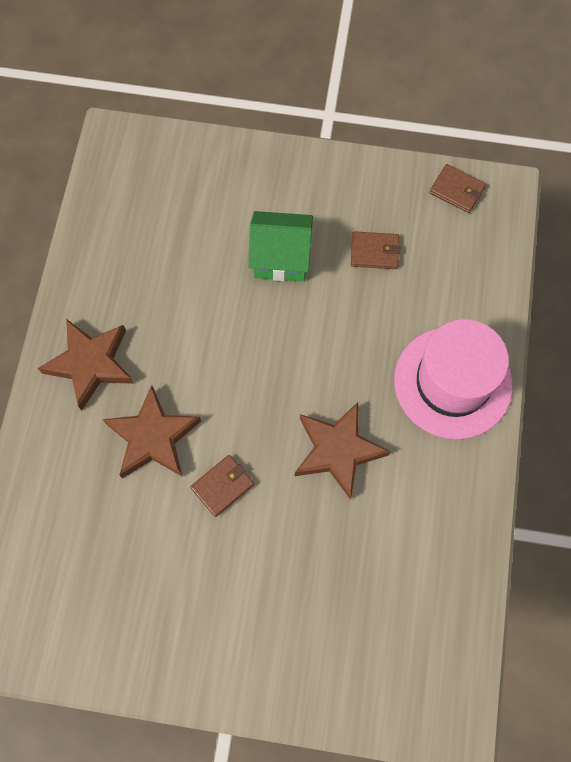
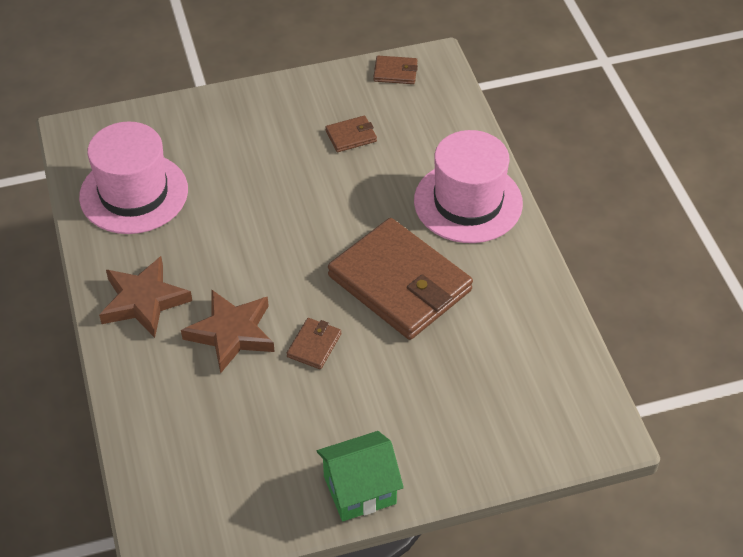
camera: 25 degrees left, 20 degrees down
(137, 234) = (134, 193): none -> pink hat
(281, 258) = (273, 167): green house -> green house (360, 490)
(337, 450) = (399, 283): brown star -> brown wallet

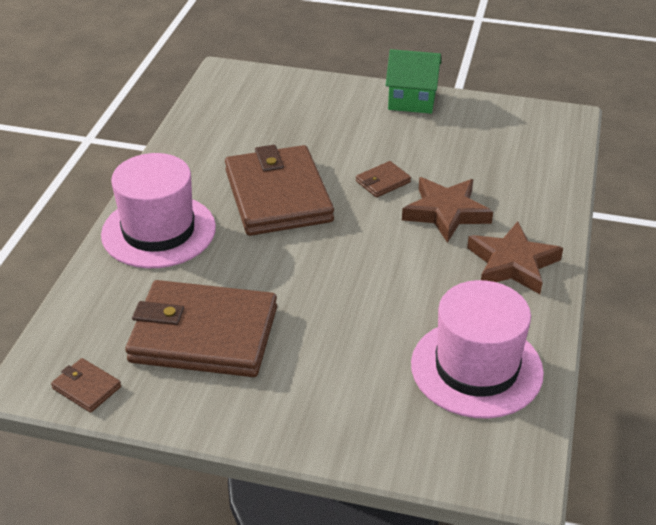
camera: 150 degrees left, 10 degrees down
(351, 136) = (204, 334): brown wallet -> brown wallet, size x2.47

